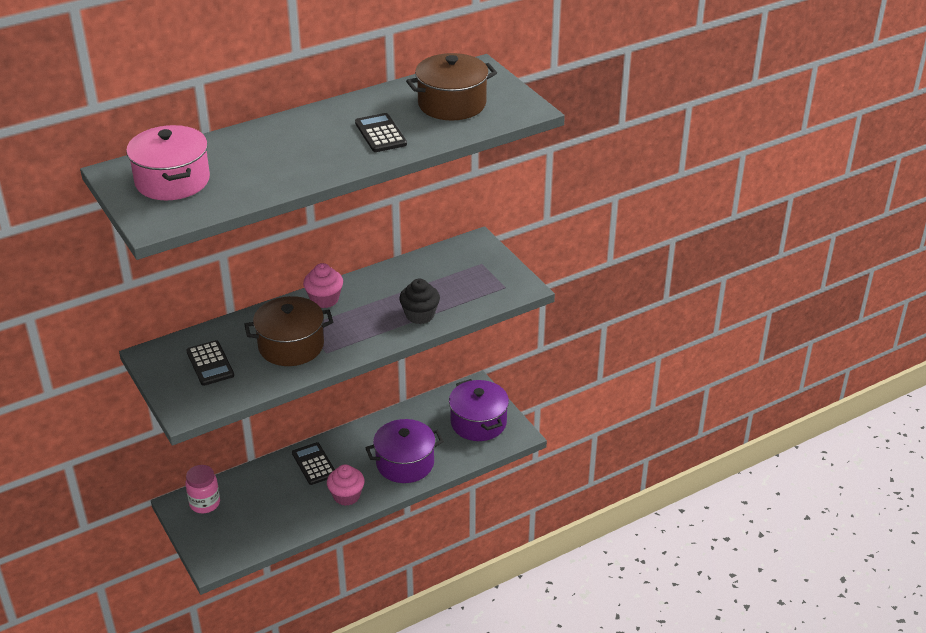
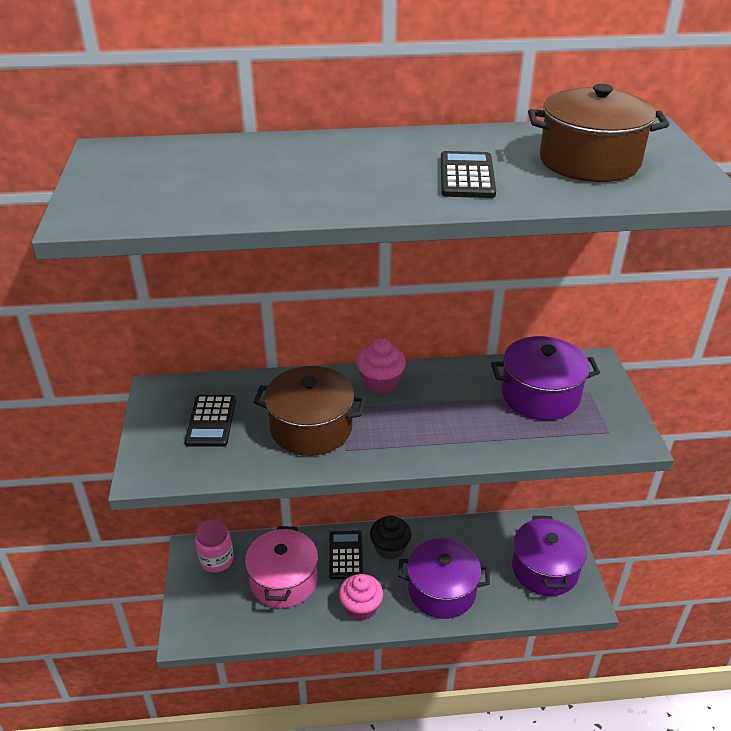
camera: 25 degrees right, 0 degrees up
(172, 181) = (159, 173): pink pot -> pink pot (283, 580)
(420, 315) = (483, 436): black cupcake -> black cupcake (390, 548)
(447, 275) = (540, 395): none -> purple pot

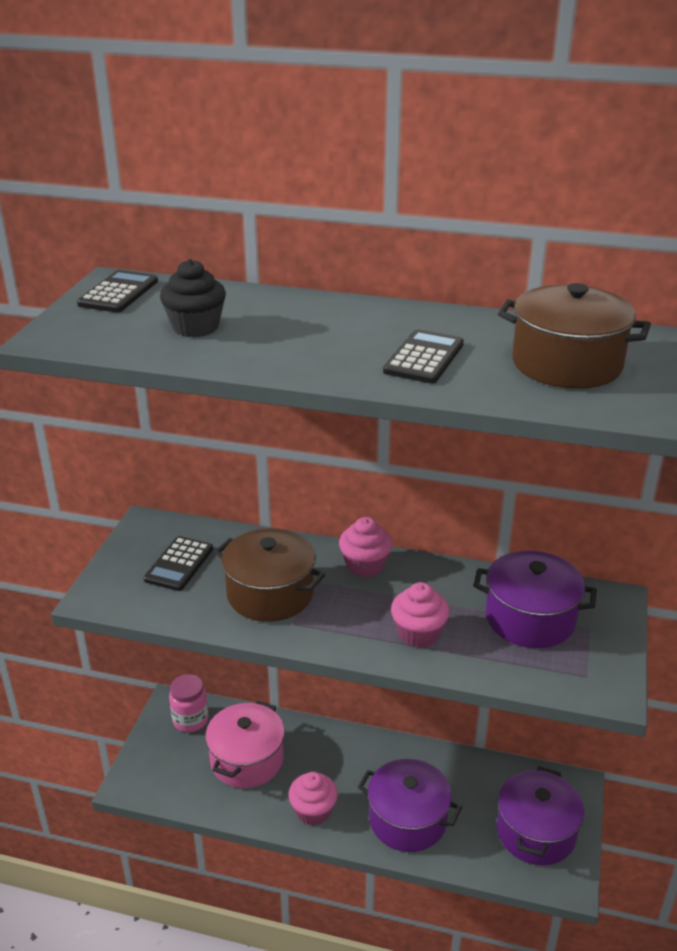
camera: 20 degrees right, 5 degrees down
(345, 555) = (321, 752): black calculator -> black calculator (118, 293)
(390, 548) = (372, 758): black cupcake -> black cupcake (195, 327)
(458, 431) = (418, 633): none -> pink cupcake

